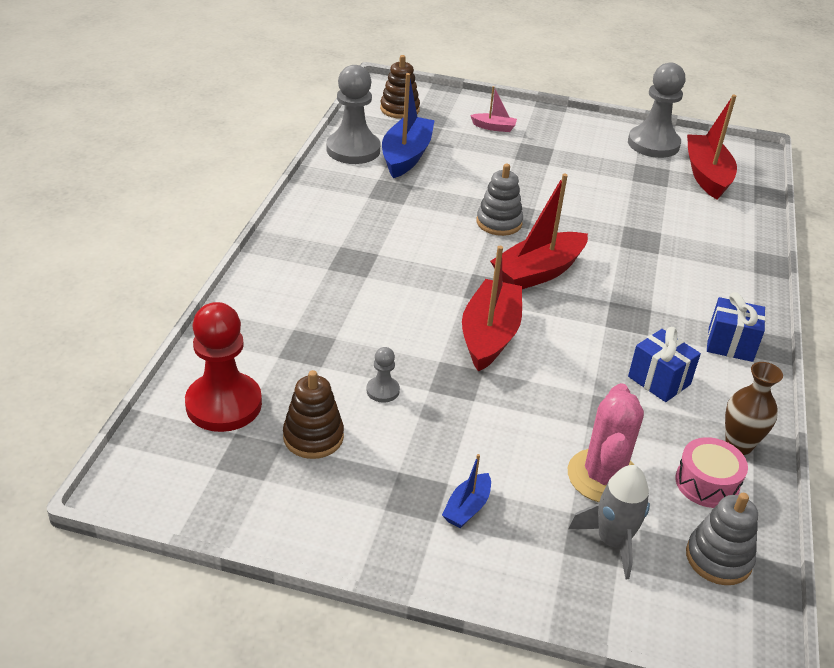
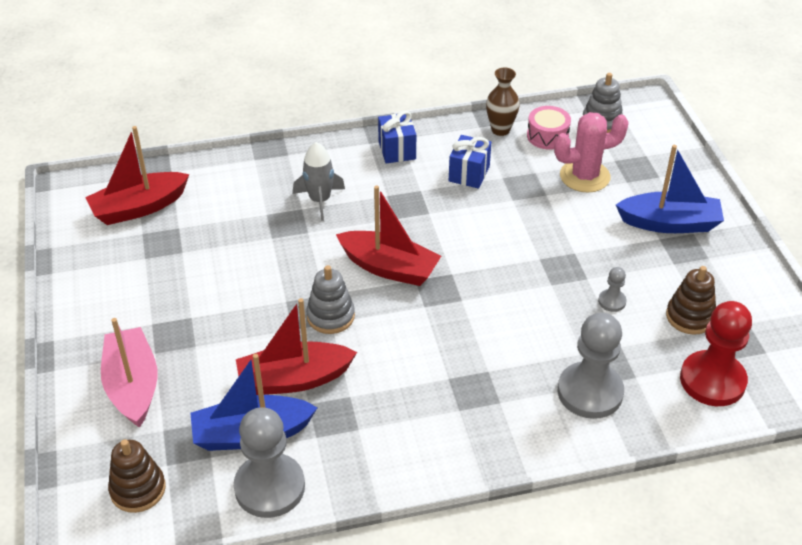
camera: 115 degrees left, 5 degrees up
(467, 508) = (669, 223): blue boat -> blue boat, size x2.03
(490, 335) = (497, 268): red boat -> red boat (294, 379)
(494, 127) = (133, 386): pink boat -> pink boat, size x2.03
(612, 541) = (631, 161): grey rocket -> grey rocket (319, 200)
(653, 144) = (94, 255): grey pawn -> grey pawn (590, 392)

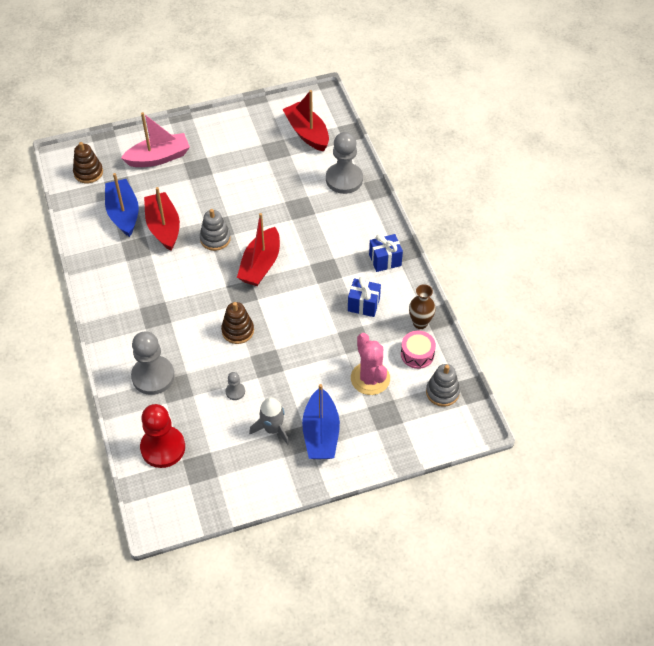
camera: 85 degrees right, 10 degrees up
(269, 487) = (87, 226): grey pawn -> grey pawn (344, 179)
(319, 200) = (324, 222): grey rocket -> grey rocket (272, 429)
(690, 317) = (222, 439): brown stacking toy -> brown stacking toy (238, 331)

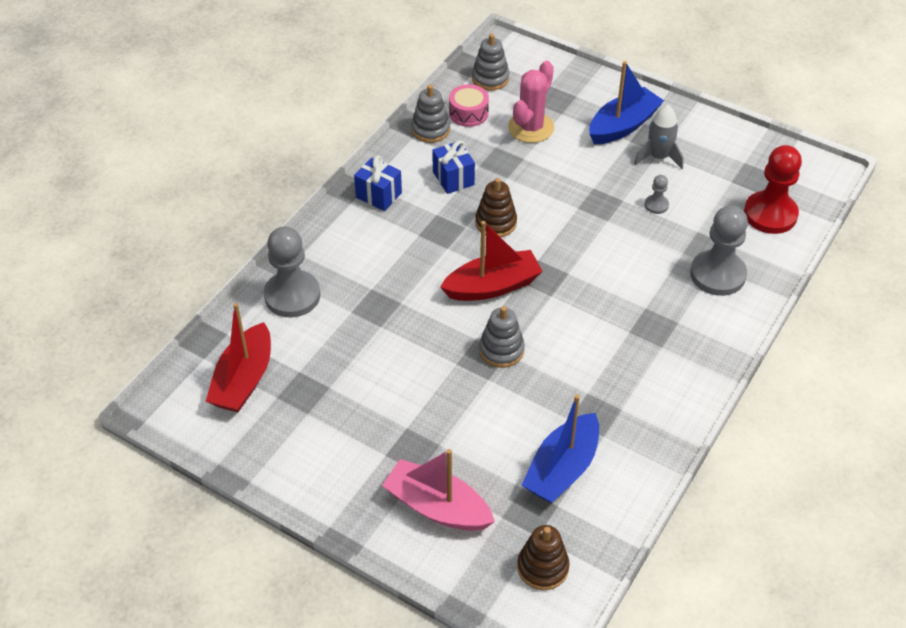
camera: 130 degrees left, 5 degrees down
(163, 227) = (537, 411): red boat -> none
(238, 331) = (592, 248): brown stacking toy -> brown stacking toy (496, 223)
(420, 323) = (430, 129): brown vase -> grey stacking toy

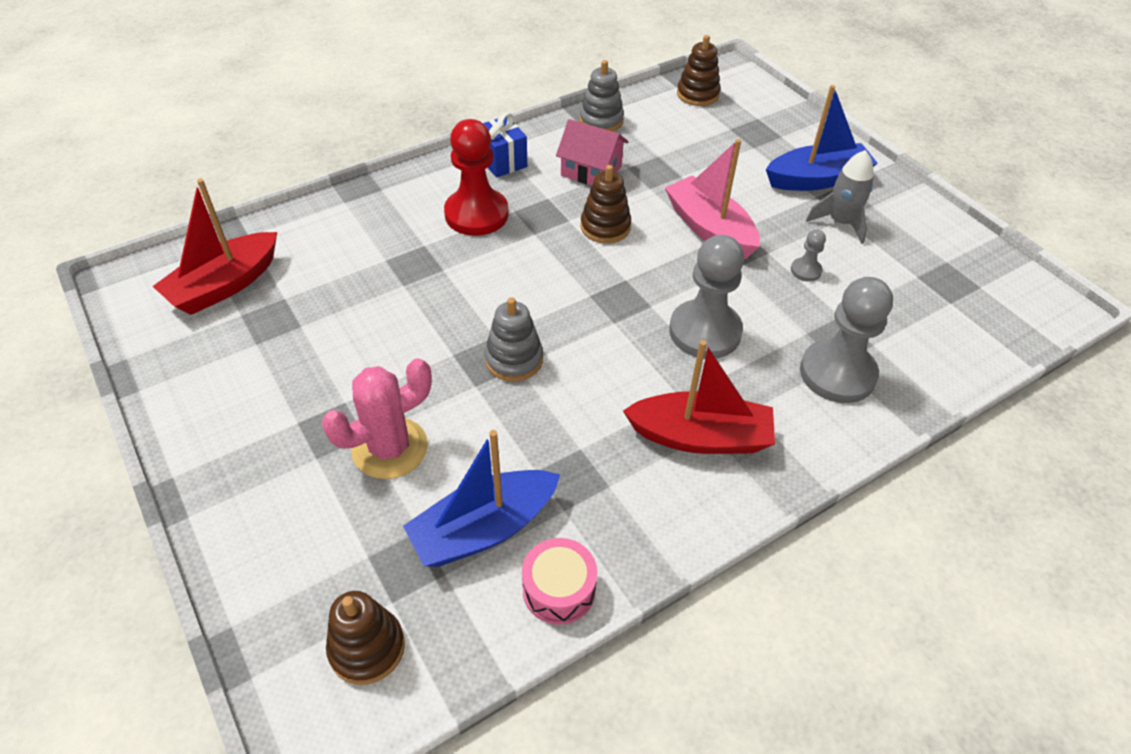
camera: 25 degrees right, 0 degrees up
(292, 296) = (340, 223): grey pawn -> grey pawn (705, 331)
(437, 507) = (304, 509): pink boat -> pink boat (710, 229)
(453, 178) = (591, 171): blue gift -> pink house
(468, 113) = (652, 118): pink drum -> pink drum (559, 589)
(490, 78) = (697, 94): grey stacking toy -> brown stacking toy
(492, 286) = (554, 289): red boat -> red boat (700, 437)
(531, 127) = (710, 150): pink cactus -> pink cactus (390, 448)
(770, 214) = (949, 329): red pawn -> red pawn (476, 214)

